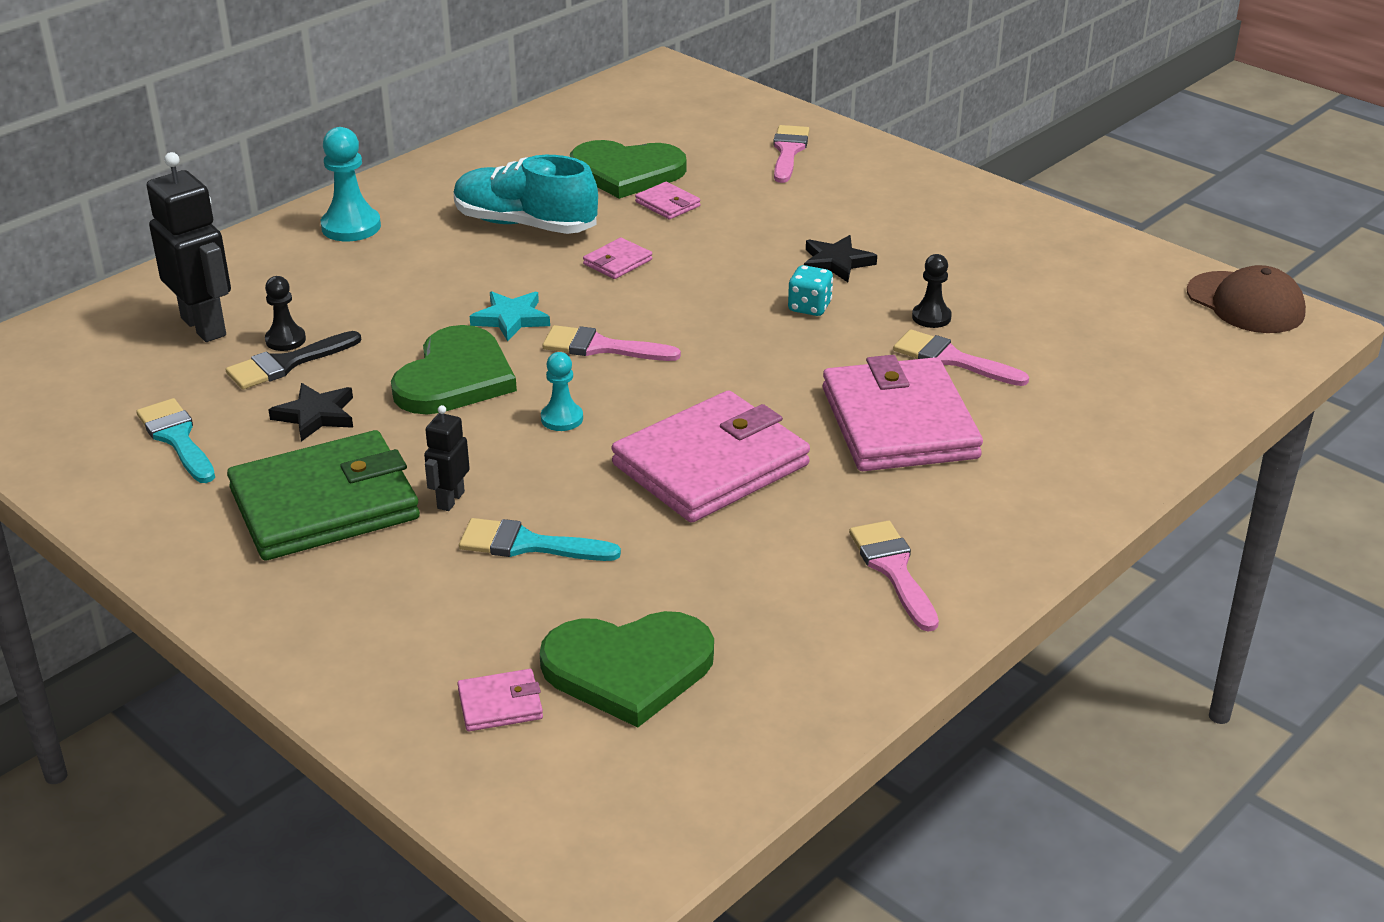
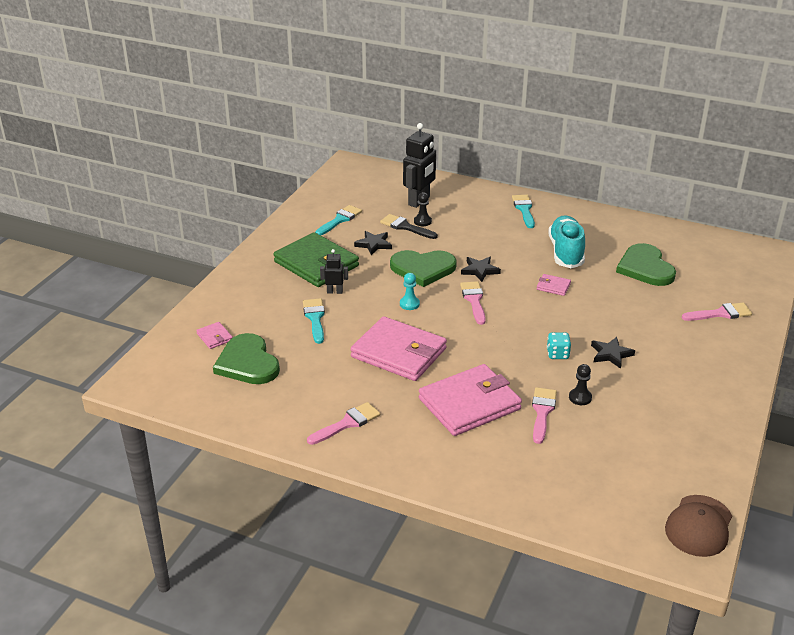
camera: 70 degrees right, 0 degrees up
(351, 227) = (524, 209): turquoise pawn -> turquoise brush
(511, 319) = (480, 270): turquoise star -> black star
(668, 204) = (623, 288): pink wallet -> none

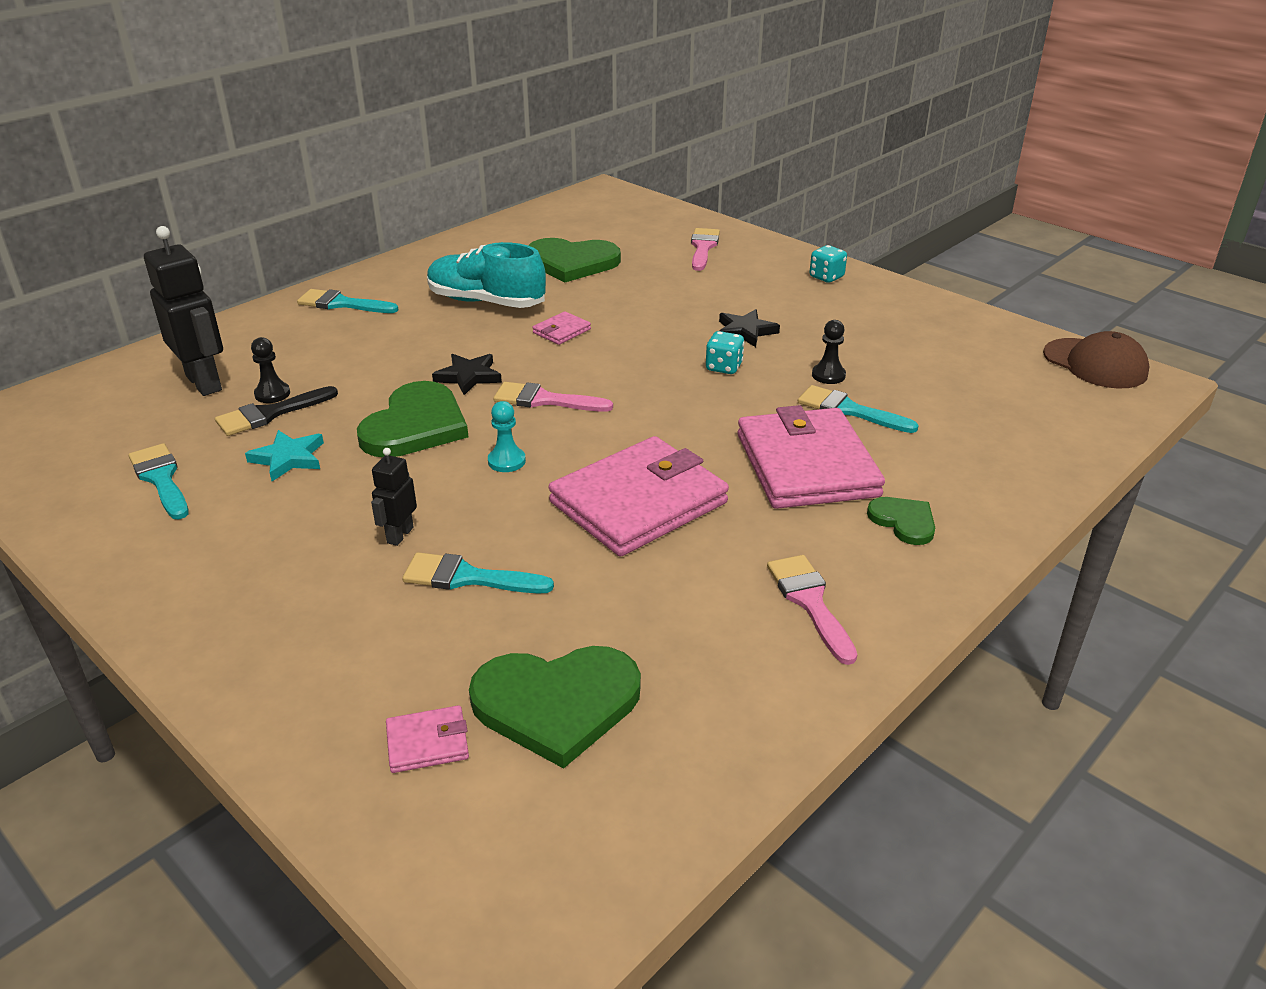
camera: 70 degrees left, 0 degrees up
(316, 264) = (284, 539): green wallet -> none
(373, 244) = (288, 458): black star -> turquoise star
(435, 448) = (903, 521): none -> green heart
(542, 412) = (848, 410): pink brush -> turquoise brush
(726, 376) = (826, 277): none -> turquoise dice

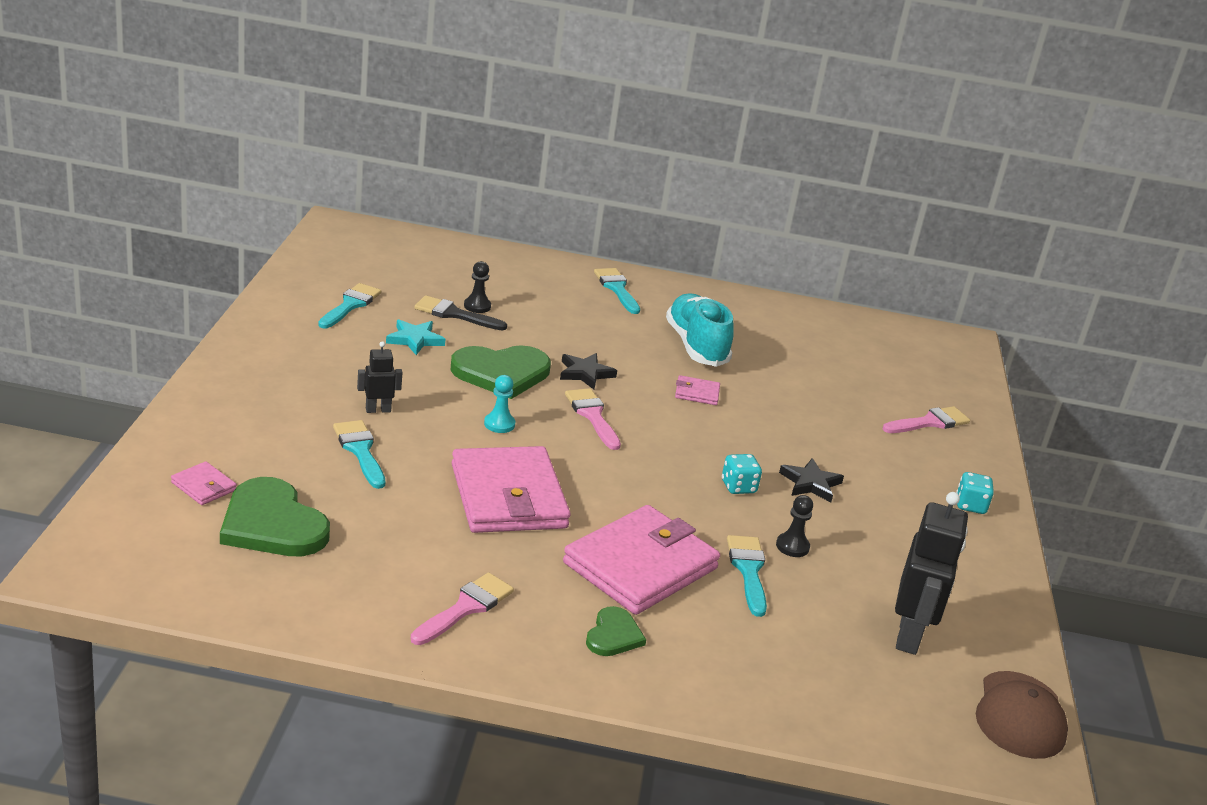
camera: 50 degrees right, 5 degrees down
(204, 383) = (462, 278): black robot -> black robot (909, 636)
(572, 262) = (810, 364): green heart -> none
(638, 502) = (508, 496): pink wallet -> pink wallet turned 60 degrees clockwise

